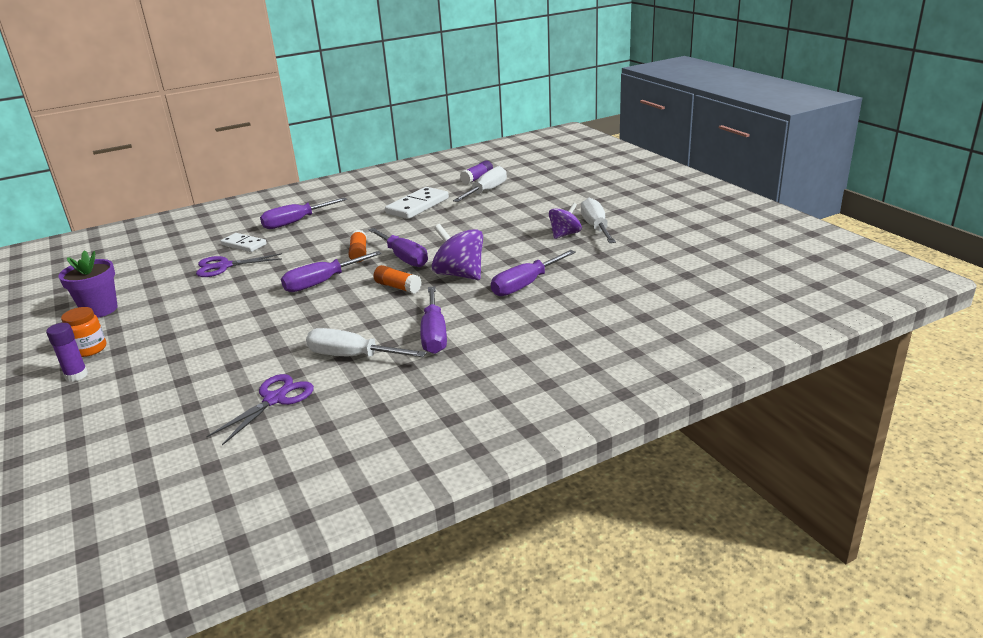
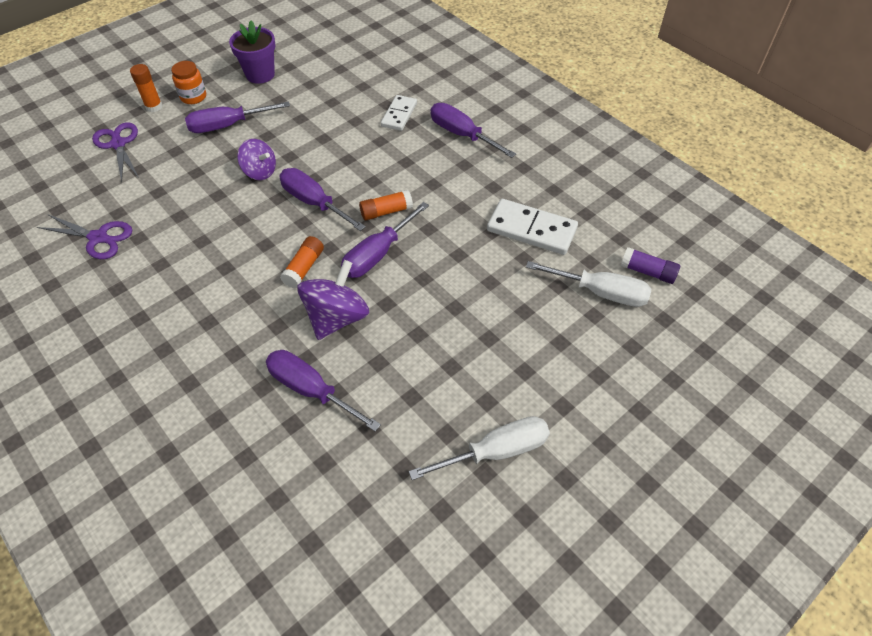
camera: 75 degrees right, 25 degrees up
(76, 375) = (154, 107): purple glue stick -> orange glue stick
(224, 266) = (347, 118): purple scissors -> purple scissors (118, 144)
(353, 356) = (162, 270): white screwdriver -> none
(434, 334) = (198, 325): purple screwdriver -> purple screwdriver (228, 125)
(565, 234) = (465, 413): purple spinning top -> purple spinning top (260, 172)

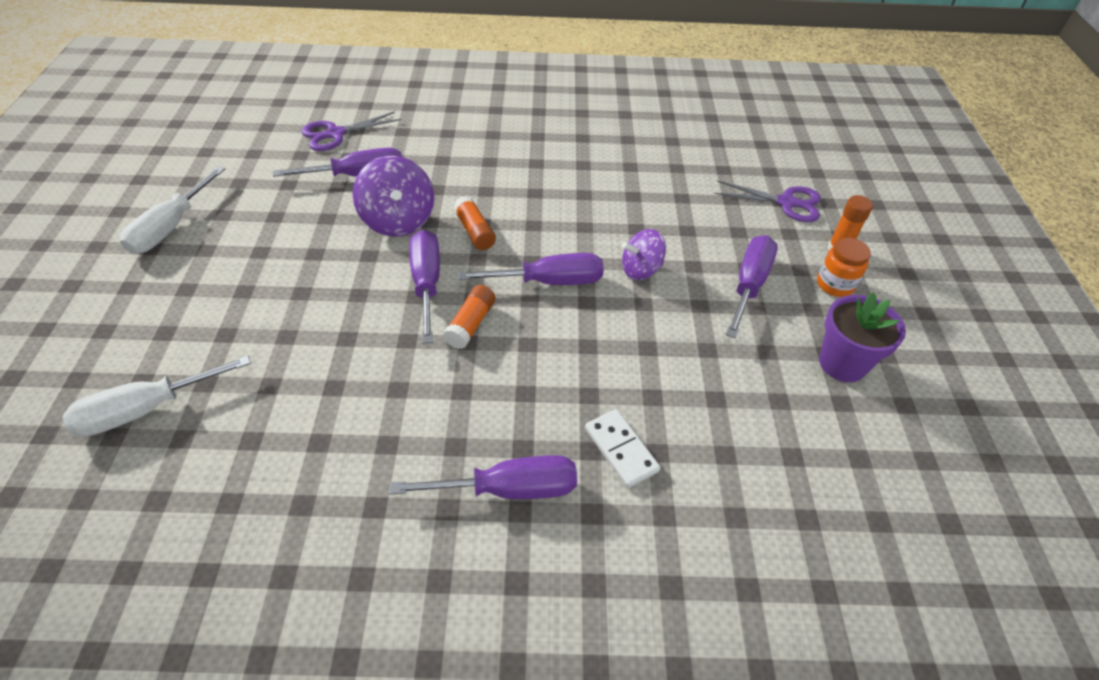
camera: 130 degrees right, 5 degrees down
(98, 238) = (654, 148): purple scissors -> purple scissors (335, 134)
(531, 230) = (287, 424): white domino -> none
(647, 272) = (92, 479): purple glue stick -> none

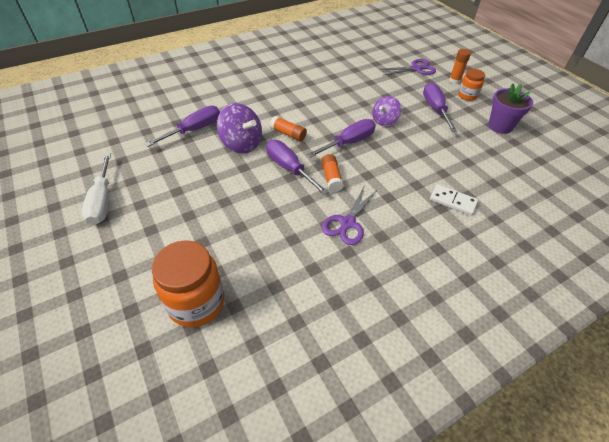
camera: 30 degrees left, 0 degrees up
(146, 409) = (196, 303): white screwdriver -> orange jar
(335, 134) = (156, 113): purple scissors -> purple scissors (347, 223)
(508, 489) = (424, 242): purple screwdriver -> none

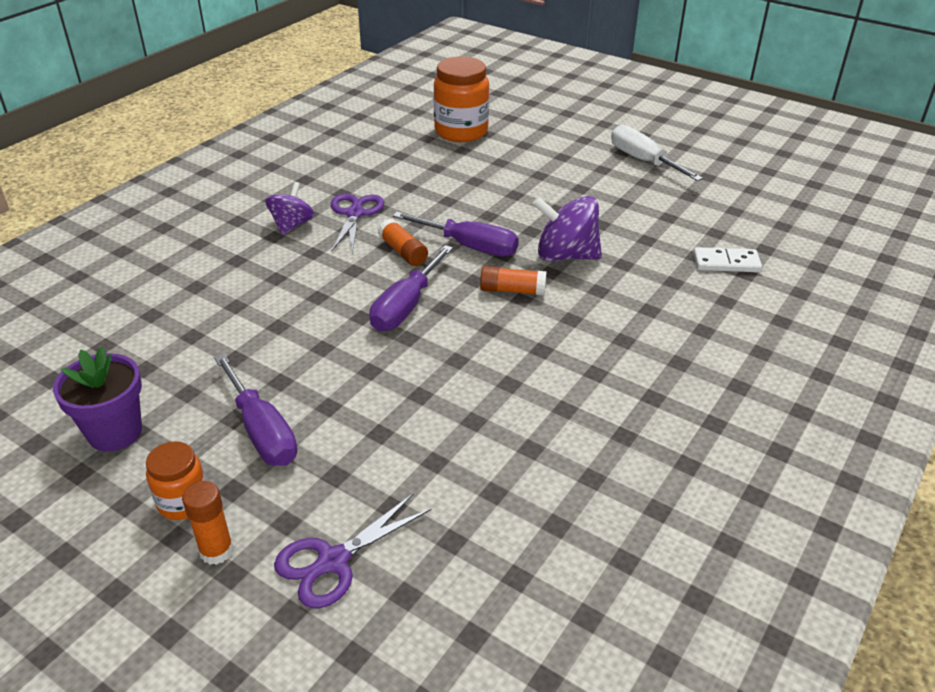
camera: 155 degrees right, 10 degrees down
(194, 130) = (655, 253): purple screwdriver -> none
(384, 121) = (361, 367): purple spinning top -> purple spinning top (292, 225)
(453, 201) = (219, 272): white domino -> white domino (726, 263)

